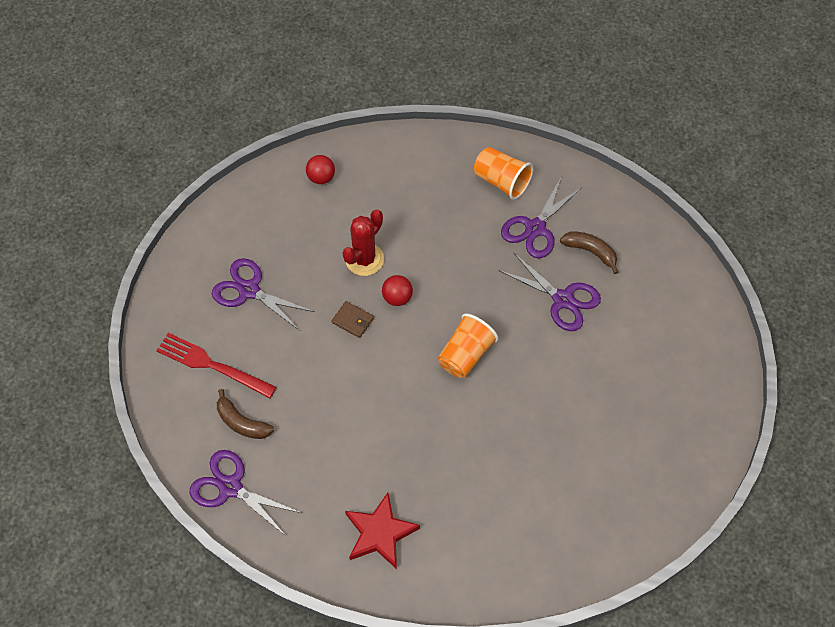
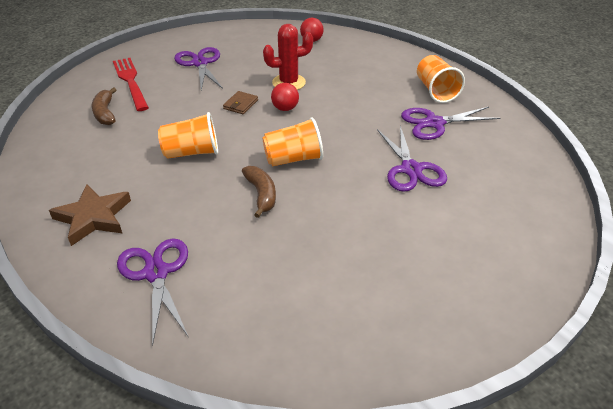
camera: 40 degrees right, 20 degrees down
(230, 487) = (50, 137): purple scissors -> purple scissors (156, 273)
(352, 320) = (240, 104): brown wallet -> brown wallet turned 45 degrees clockwise
(376, 409) = (191, 152): none -> orange cup
(380, 533) = (93, 217): red star -> brown star
(590, 252) = (467, 155): brown banana -> brown banana (261, 194)

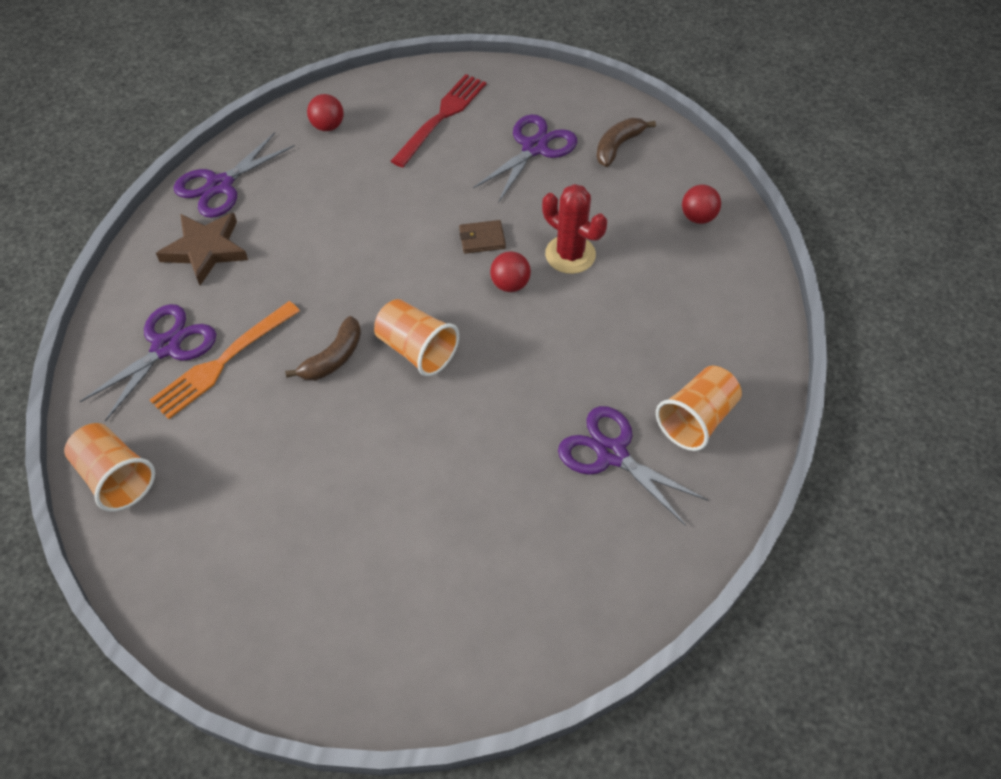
camera: 55 degrees right, 15 degrees up
(69, 123) = (328, 126): none -> red ball
(105, 113) = (367, 140): brown banana -> brown banana (618, 146)
(191, 152) = (358, 255): orange cup -> orange cup (116, 477)
(206, 248) = (222, 362): none -> orange fork
(411, 169) = (487, 474): purple scissors -> purple scissors (220, 185)

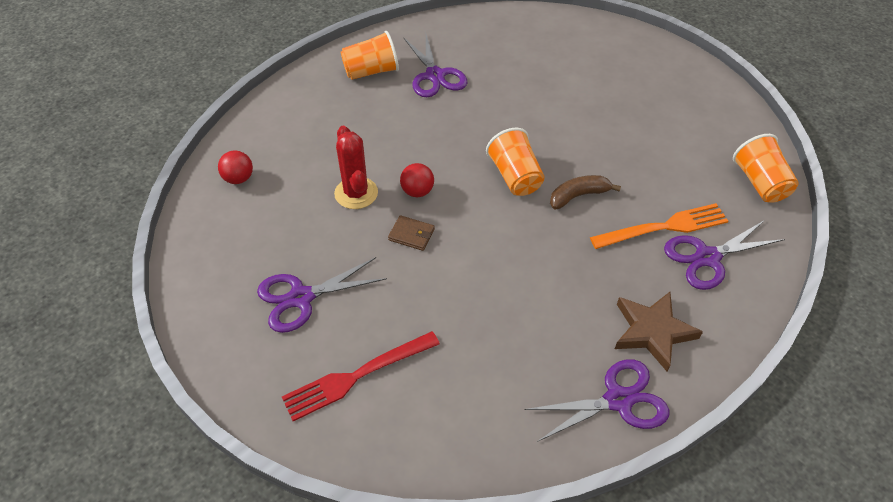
camera: 150 degrees left, 5 degrees down
(328, 126) = (476, 424): red ball -> none
(618, 146) = (232, 264): brown banana -> none

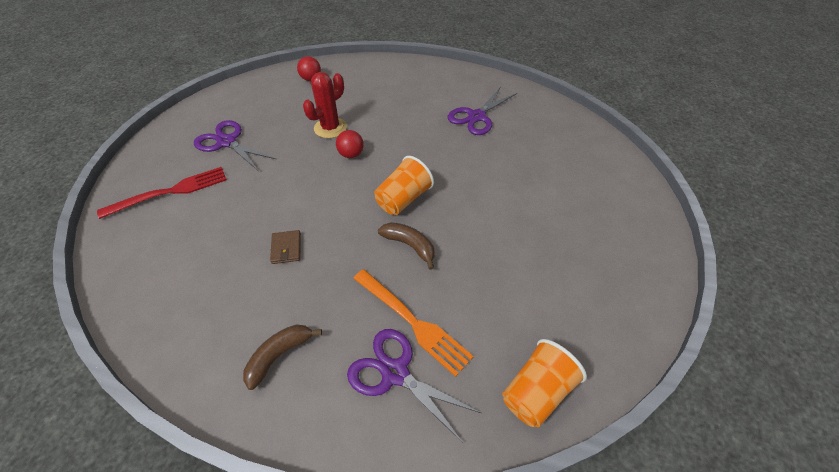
camera: 60 degrees right, 0 degrees up
(356, 377) = (171, 191): red fork -> red fork turned 120 degrees clockwise
(371, 71) = (452, 88): orange cup -> none
(411, 235) = (308, 168): brown wallet -> brown wallet (286, 248)
(618, 400) = (193, 354): purple scissors -> none
(652, 332) = (279, 355): brown star -> brown banana

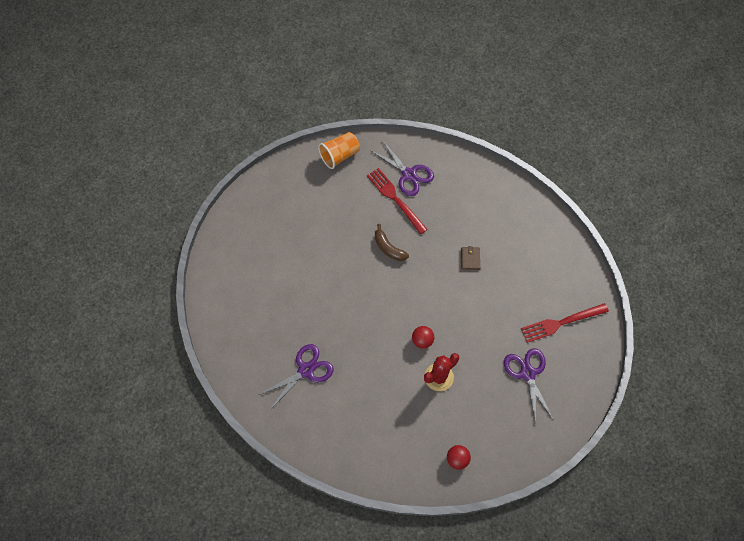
camera: 170 degrees left, 15 degrees up
(227, 142) = (528, 373): purple scissors -> purple scissors turned 150 degrees counterclockwise
(279, 355) = (469, 192): brown banana -> none
(403, 199) = (386, 287): orange cup -> none
(413, 322) = (395, 198): orange fork -> red fork

